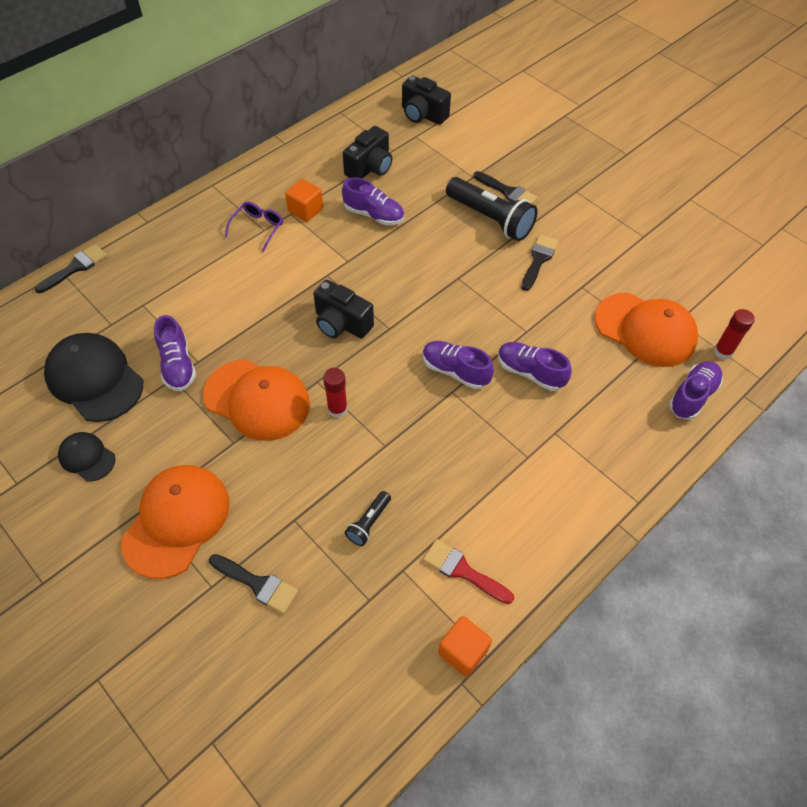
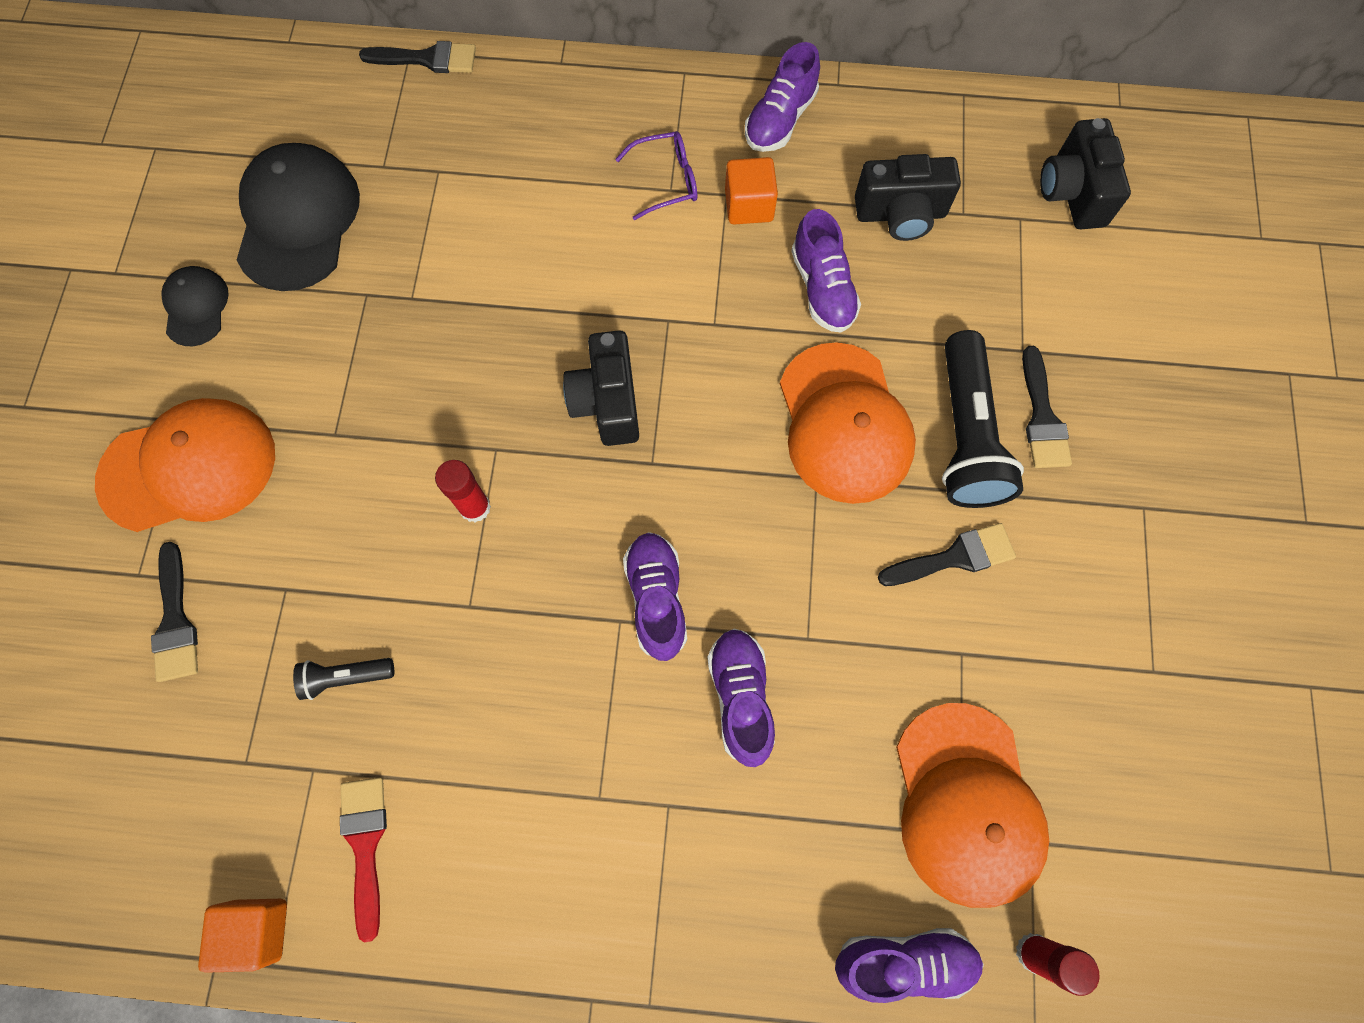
camera: 50 degrees right, 15 degrees up
(177, 365) = (388, 282): purple shoe -> purple shoe (780, 119)
(257, 399) = (413, 407): orange cap -> orange cap (844, 423)

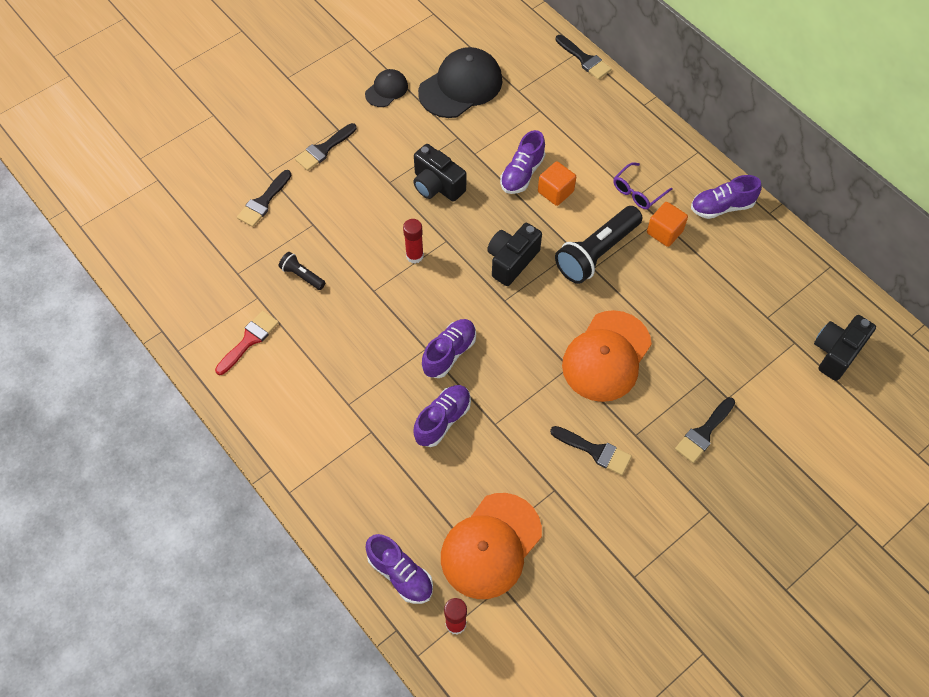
camera: 45 degrees right, 10 degrees down
(189, 467) = (323, 149): orange cap -> black brush
(257, 930) = (185, 334): orange cube -> orange cube (555, 192)
(666, 181) = (637, 192): purple glasses -> purple glasses turned 105 degrees clockwise
(822, 288) = (660, 294): purple shoe -> purple shoe (522, 173)
(900, 214) = (734, 293): black camera -> black camera (437, 185)
(966, 435) = (658, 409): black flashlight -> black flashlight (597, 253)

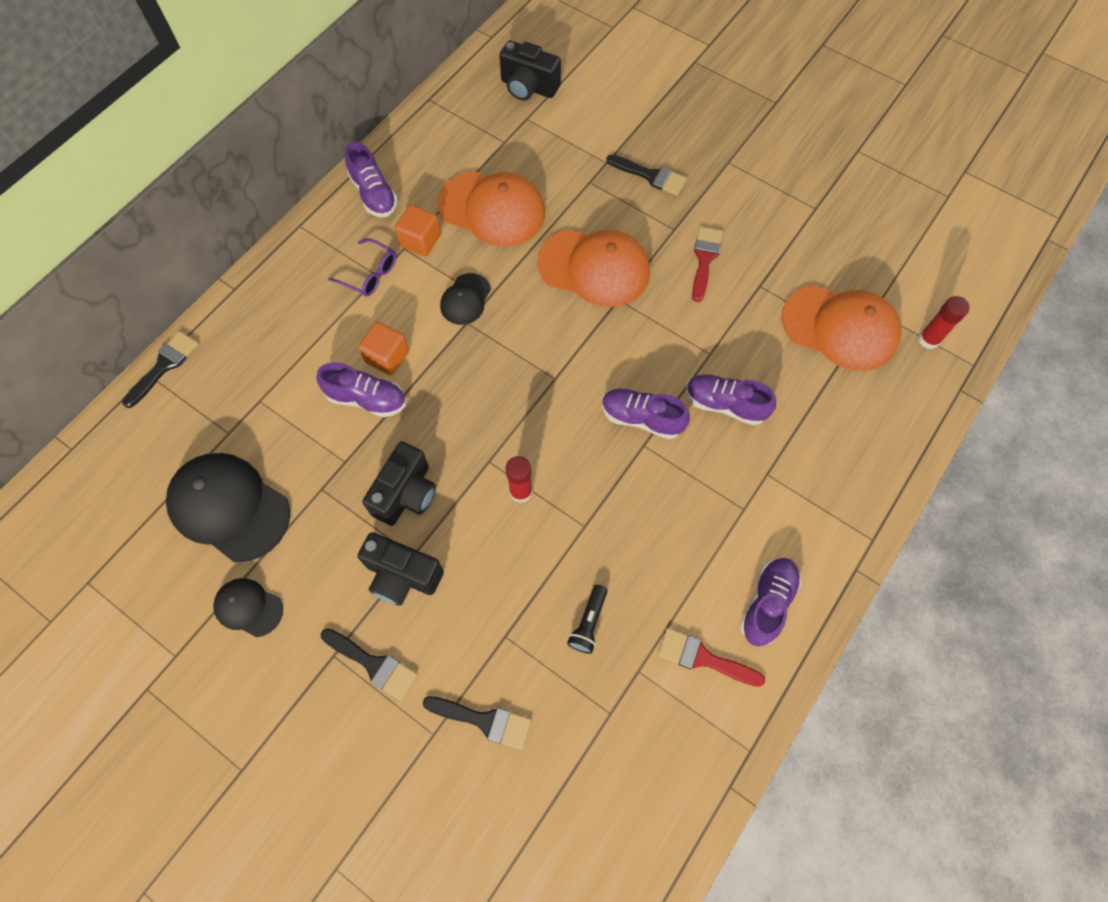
camera: 105 degrees left, 5 degrees up
(400, 574) = (906, 401): purple shoe -> purple shoe (767, 603)
(511, 261) = (499, 382): black camera -> black camera (402, 576)
(595, 451) = (704, 259): black brush -> red brush
(597, 253) = (465, 299): black flashlight -> black cap
(689, 291) = (492, 209): none -> orange cap

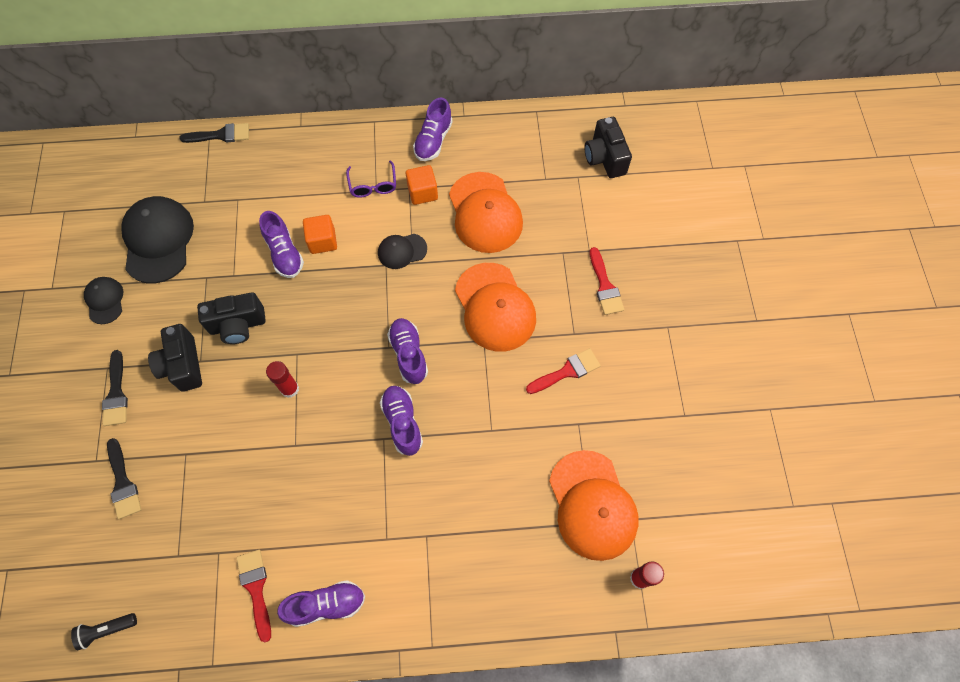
camera: 50 degrees right, 0 degrees up
(588, 623) = (229, 497): black flashlight -> black flashlight (106, 630)
(650, 176) = (605, 286): black brush -> red brush
(725, 405) = (458, 469): purple shoe -> purple shoe (409, 354)

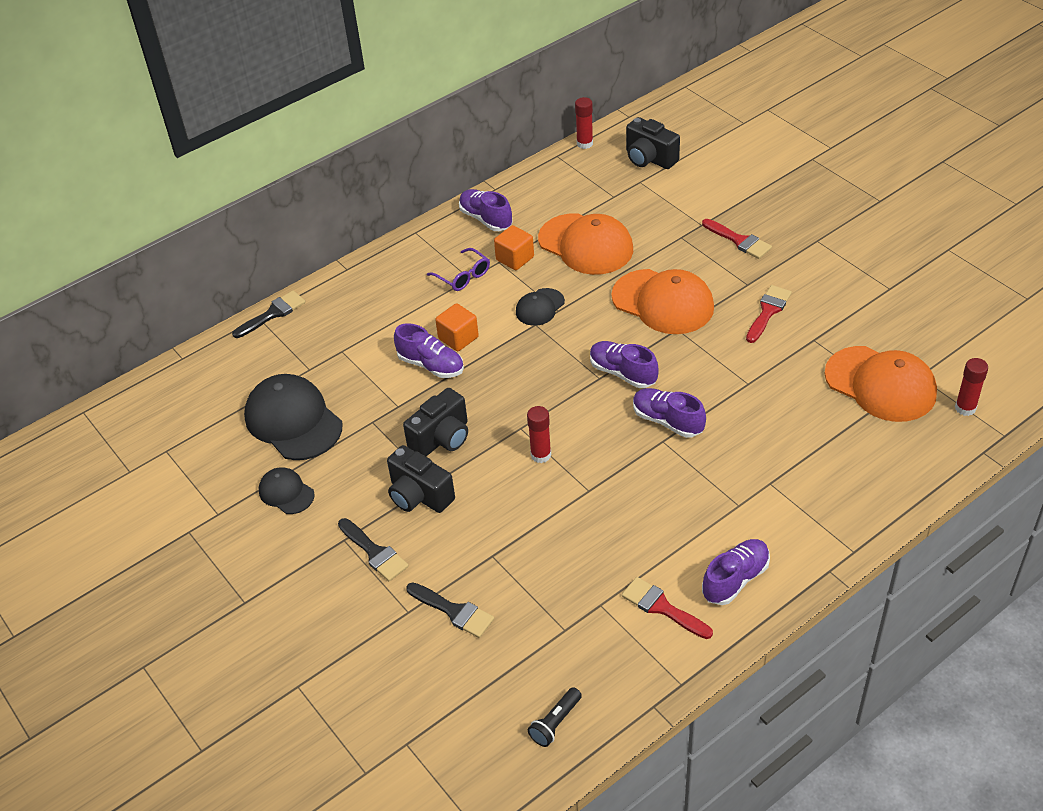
camera: 30 degrees left, 20 degrees down
(433, 141) = (486, 219): purple shoe -> purple shoe turned 150 degrees clockwise
(567, 112) = (584, 143): none -> red glue stick

